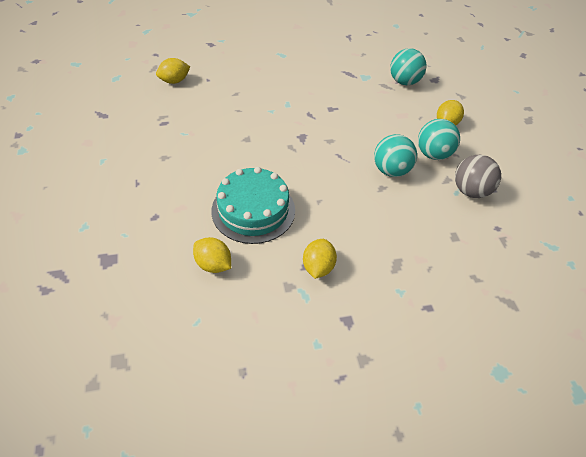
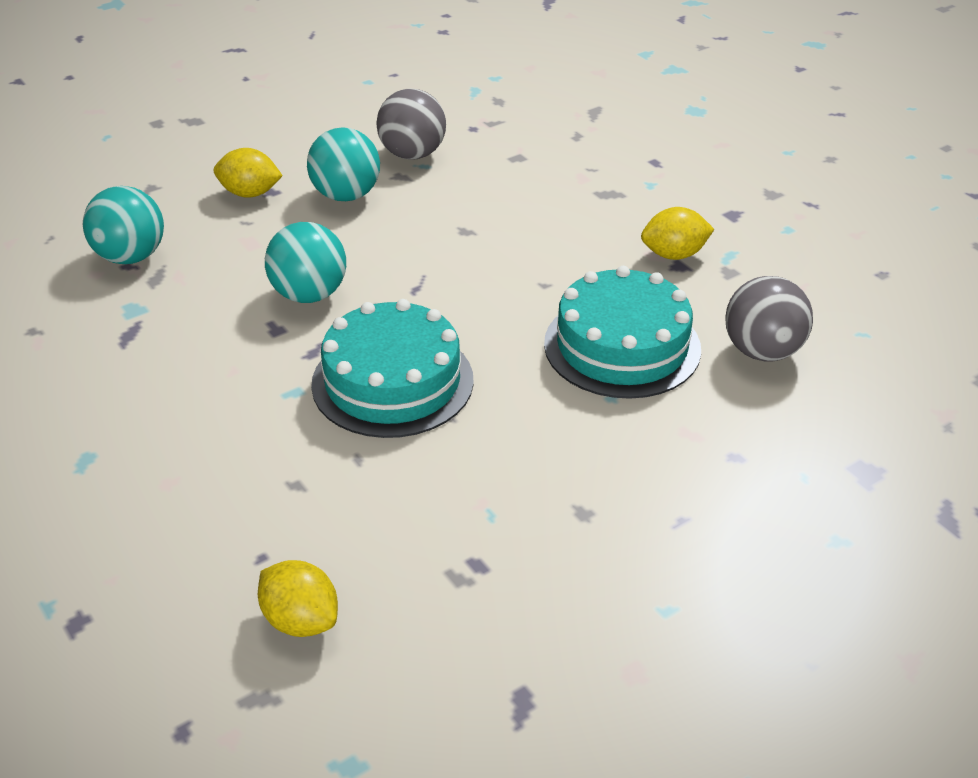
camera: 110 degrees left, 10 degrees down
(213, 264) = (762, 351): yellow lemon -> grey ball
(276, 130) = (392, 382): none -> turquoise cake
(391, 170) = (417, 228): turquoise ball -> turquoise ball (309, 294)

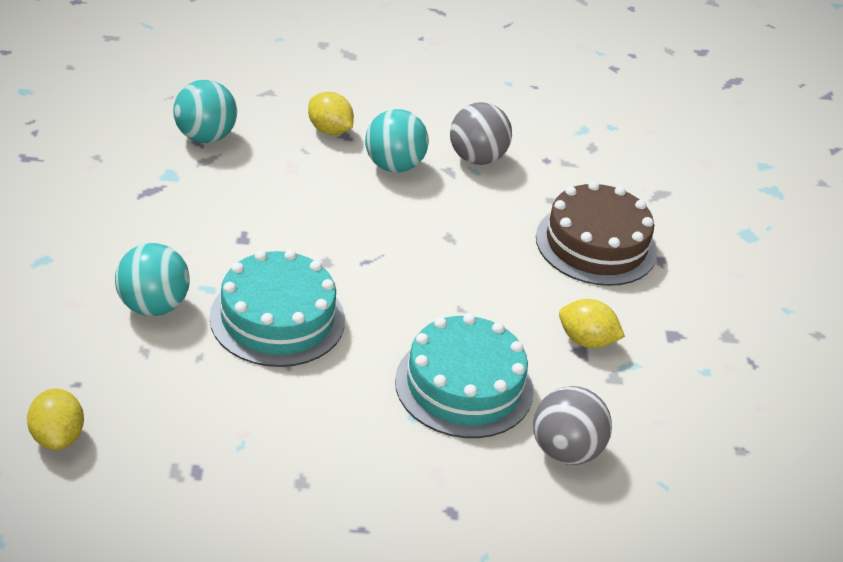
camera: 30 degrees right, 0 degrees up
(309, 294) = (290, 226): turquoise ball -> turquoise ball (153, 306)
(591, 175) = (596, 244): none -> brown cake

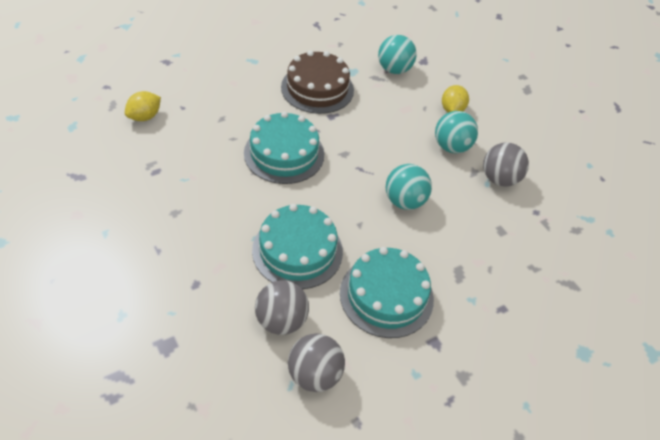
camera: 60 degrees right, 10 degrees up
(153, 306) = (254, 107): turquoise ball -> turquoise ball (404, 201)
(586, 340) = (386, 295): yellow lemon -> turquoise cake
(596, 244) = (481, 267): brown cake -> brown cake (317, 88)
(660, 456) = (314, 374): none -> grey ball

